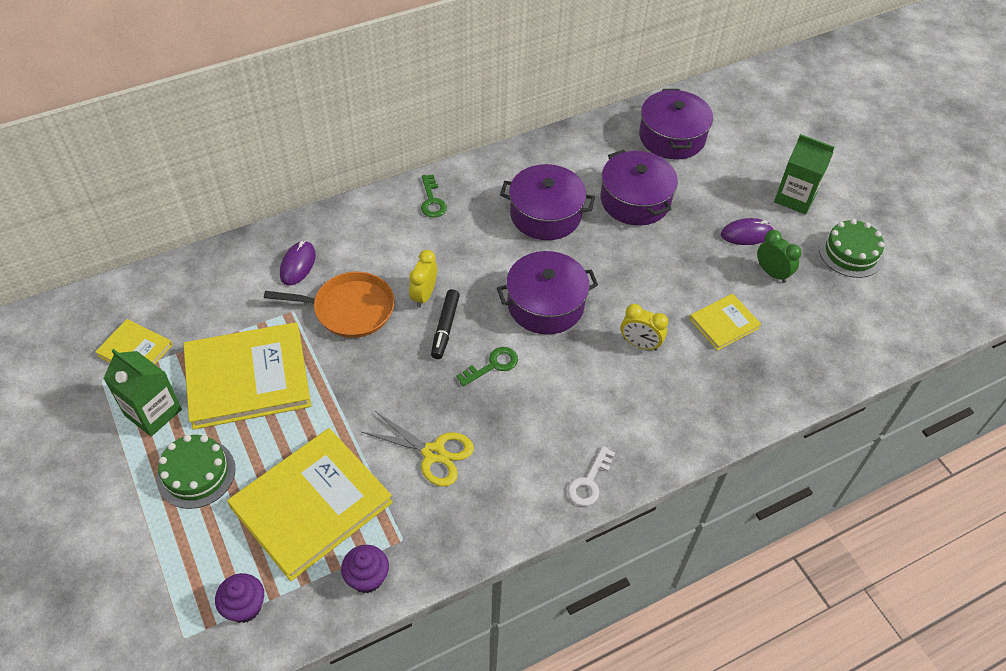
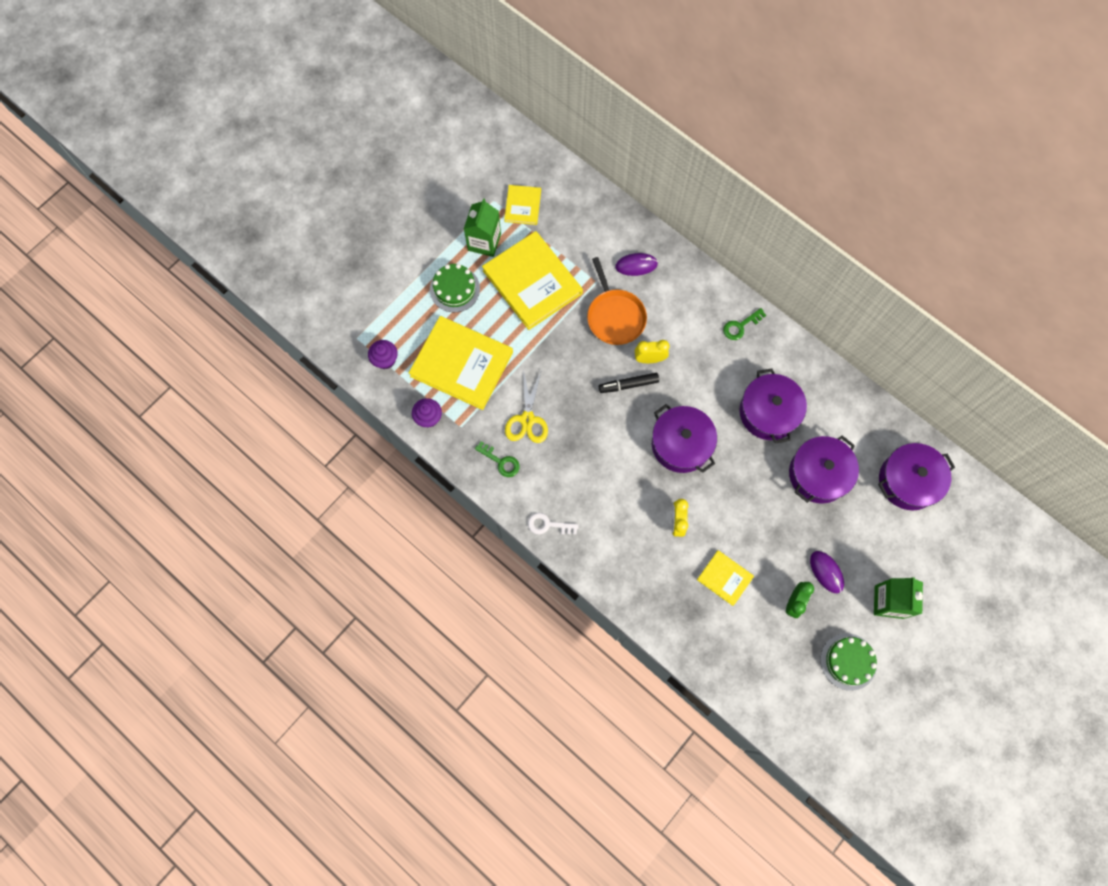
camera: 70 degrees right, 20 degrees up
(493, 365) = (612, 429): green key -> green key (501, 461)

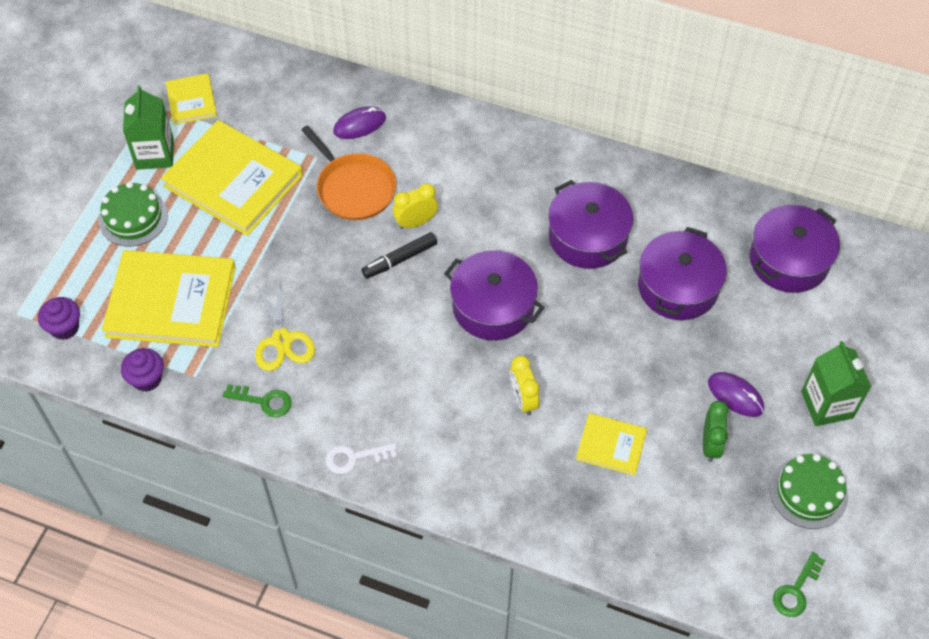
camera: 20 degrees left, 15 degrees down
(740, 326) = (514, 153): green key -> green key (796, 590)

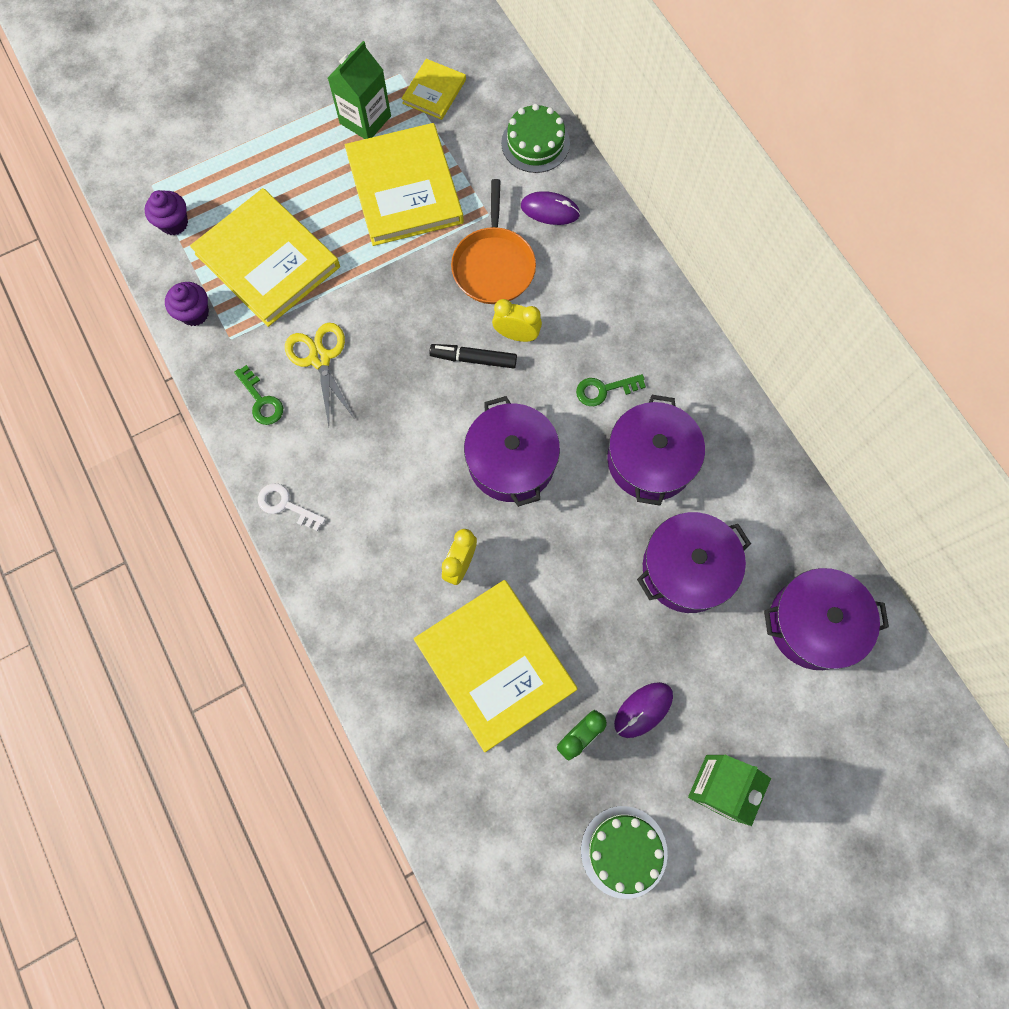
camera: 40 degrees right, 15 degrees up
(133, 218) = (301, 165): green cake -> green cake (535, 143)
(282, 340) = (320, 358): yellow scissors -> yellow scissors turned 135 degrees clockwise
(611, 445) = (495, 665): yellow book -> yellow book, size x1.99
(735, 396) = (643, 710): purple mouse -> purple mouse turned 60 degrees clockwise
(796, 590) = (529, 927): green key -> green key (604, 390)

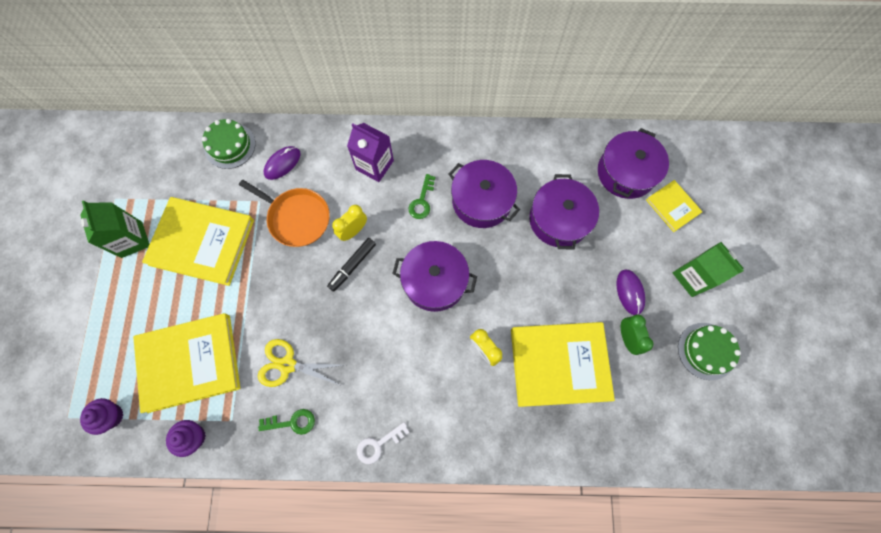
camera: 60 degrees left, 0 degrees up
(434, 91) = (145, 185): yellow book -> yellow book (672, 206)
(615, 310) = (374, 165): none -> purple carton

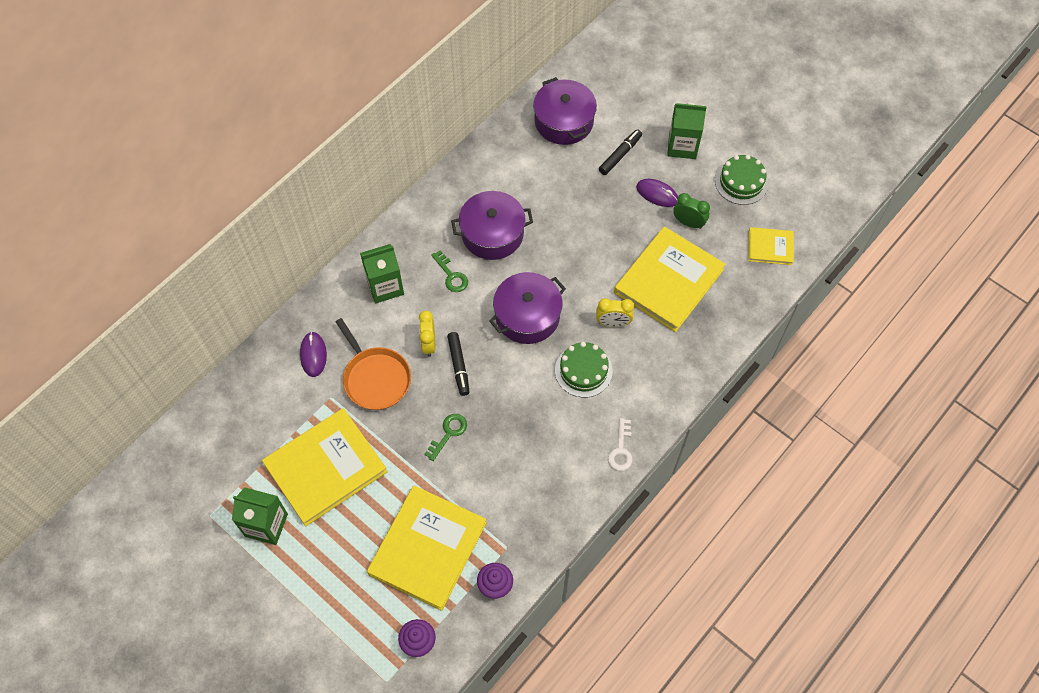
camera: 50 degrees left, 10 degrees down
(230, 145) = (253, 385): green cake -> green cake (583, 371)
(287, 365) = (498, 472): yellow scissors -> none
(292, 422) = (549, 501): green key -> green key (448, 433)
(297, 218) = (375, 378): orange pan -> orange pan turned 75 degrees clockwise
(374, 165) = (385, 286): purple carton -> green carton
(559, 219) = (558, 194): purple pot -> none
(637, 236) = (620, 155): none -> black marker
(672, 206) = (619, 115): yellow book -> yellow book (770, 247)

